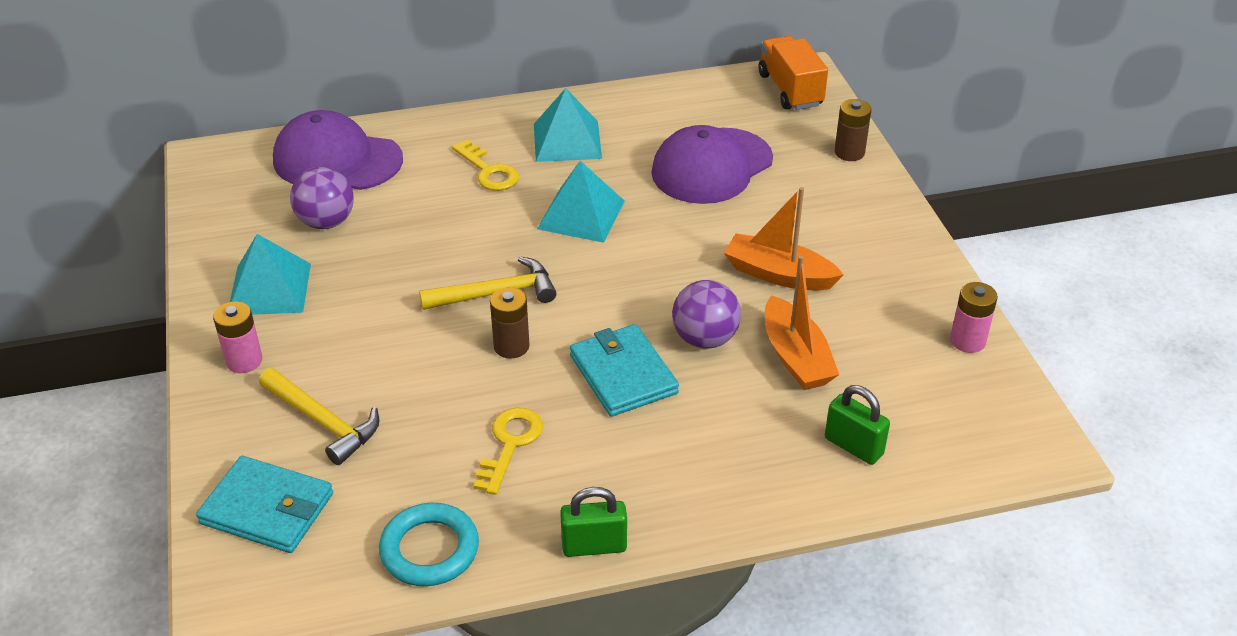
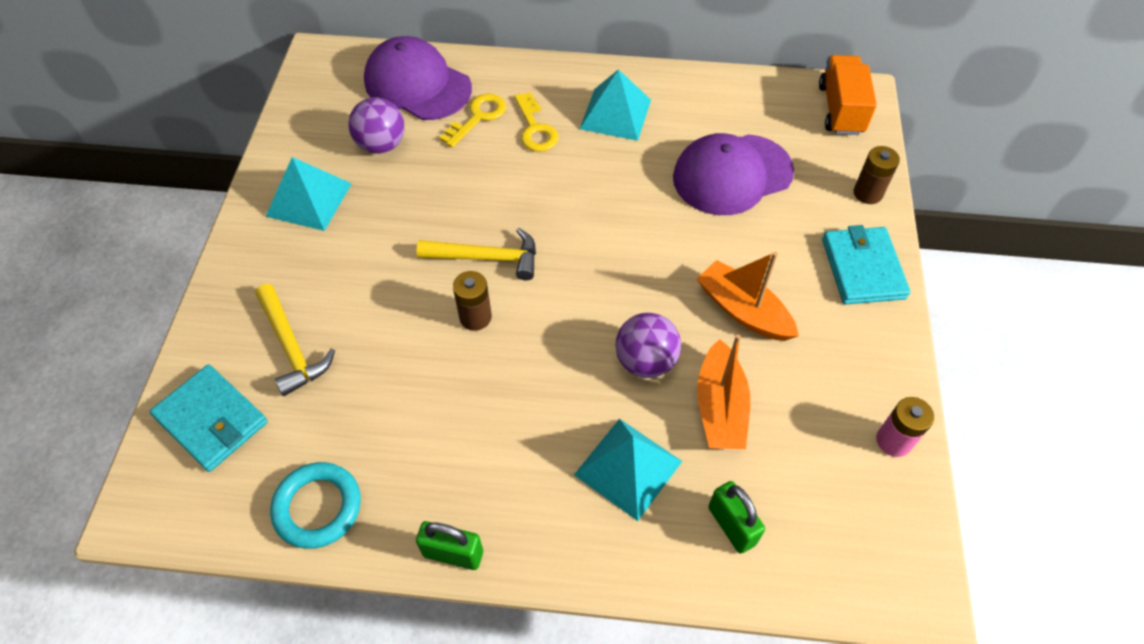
camera: 20 degrees right, 15 degrees up
(244, 361) = (258, 265): pink battery -> none
(510, 444) = (430, 420): yellow key -> yellow key (478, 117)
(581, 214) = (594, 195): turquoise pyramid -> turquoise pyramid (628, 468)
(623, 374) = (557, 377): turquoise wallet -> turquoise wallet (863, 268)

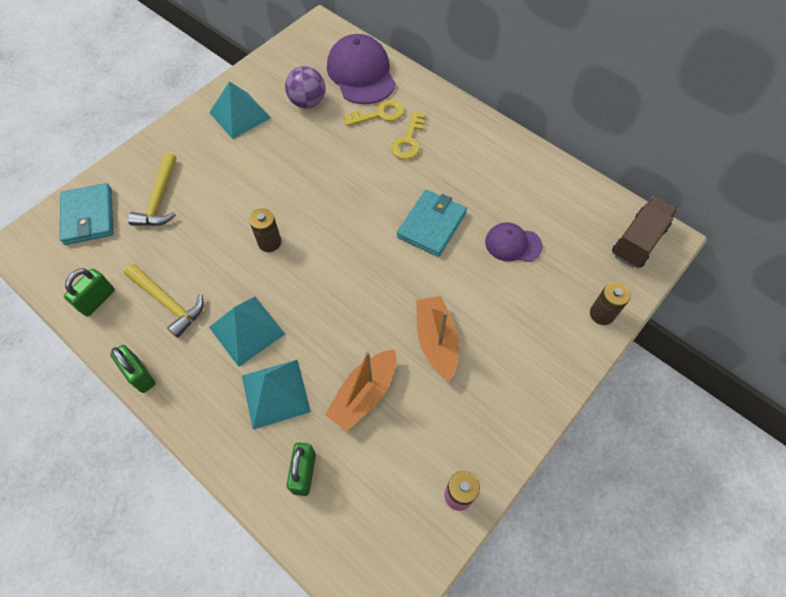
camera: 35 degrees right, 5 degrees up
(318, 507) = (97, 300): turquoise ring -> green padlock
(486, 258) = (307, 209): yellow hammer -> yellow hammer (167, 302)
(615, 114) = (470, 158): turquoise pyramid -> turquoise pyramid (247, 330)
(645, 361) = (344, 334): purple ball -> none
(732, 174) = (513, 244): purple cap -> purple cap, size x0.56
(840, 109) = (638, 241): orange truck -> brown truck
(863, 268) = (547, 365): turquoise wallet -> turquoise wallet (432, 225)

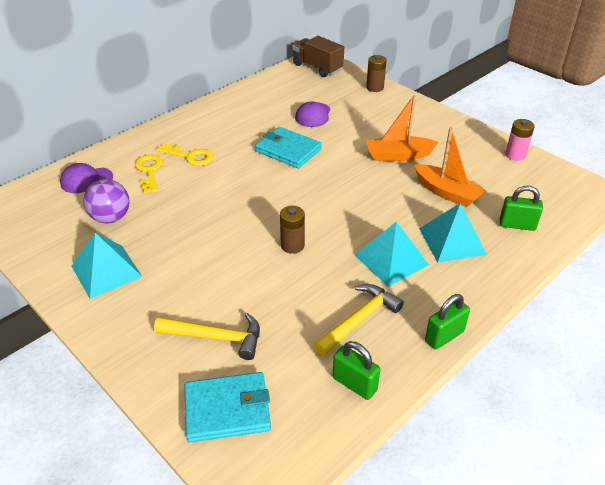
camera: 85 degrees left, 20 degrees down
(361, 73) = (86, 180): purple cap -> purple cap, size x0.56

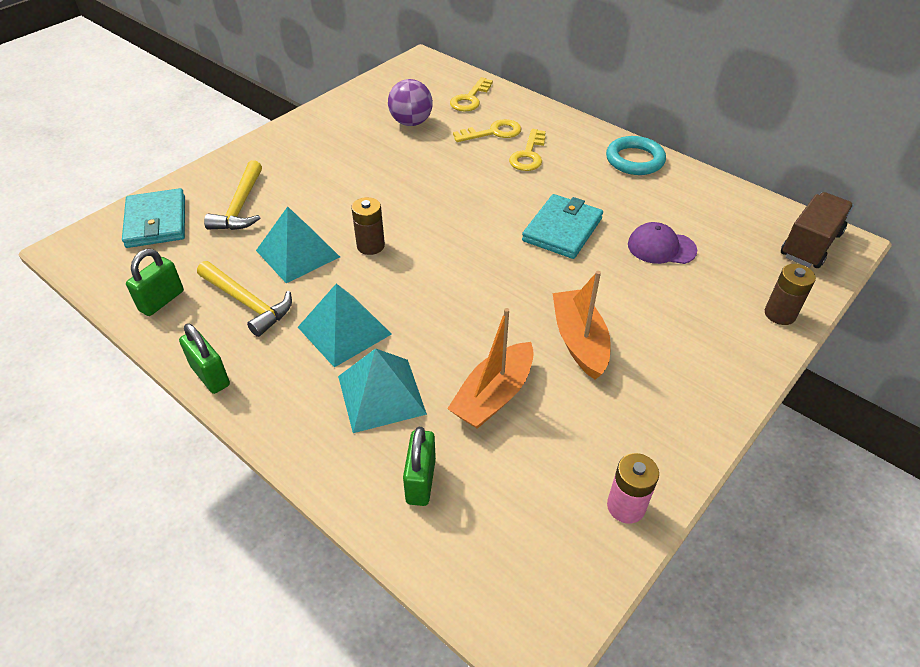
camera: 85 degrees right, 5 degrees up
(86, 180) = (470, 99): purple cap -> yellow key
(106, 271) = (334, 133): turquoise pyramid -> turquoise pyramid (298, 253)
(213, 111) = (634, 160): none -> turquoise ring

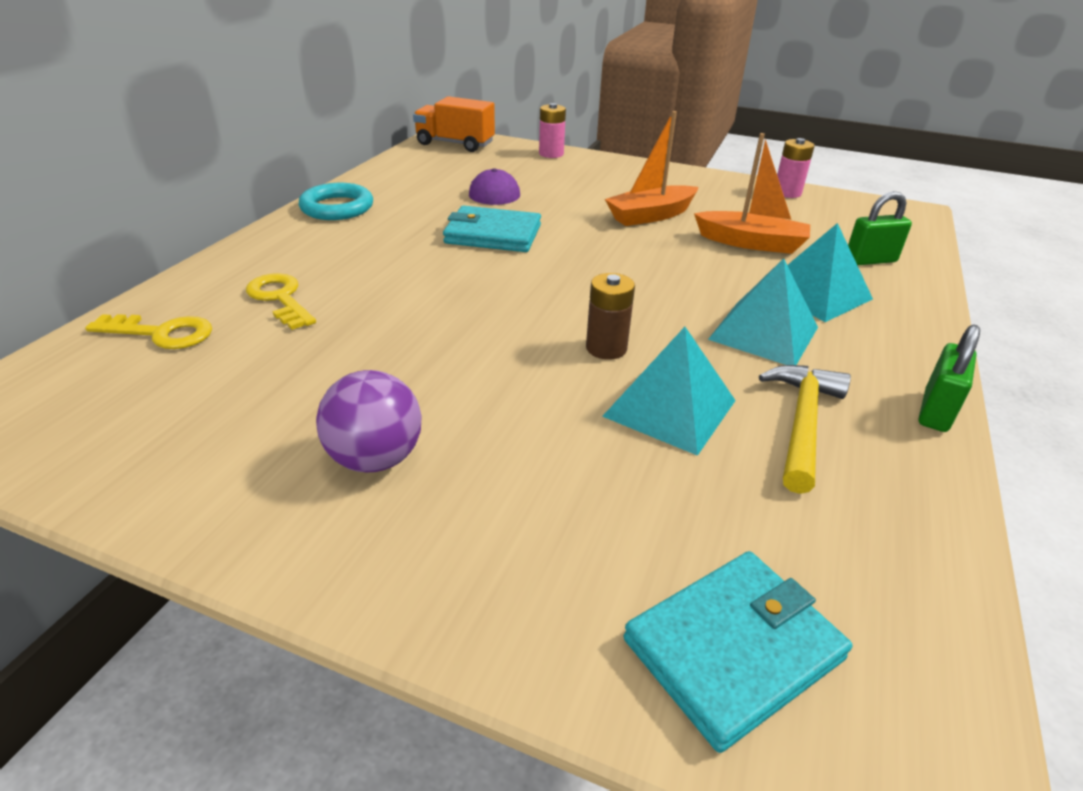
camera: 110 degrees left, 10 degrees down
(161, 301) = (893, 522): green padlock -> none
(240, 206) = (600, 522): yellow hammer -> none
(411, 122) = (249, 380): purple ball -> purple ball (375, 458)
(528, 155) = (339, 267): yellow key -> none
(780, 314) = (551, 154): brown battery -> pink battery
(810, 245) = (455, 144): brown truck -> orange truck

